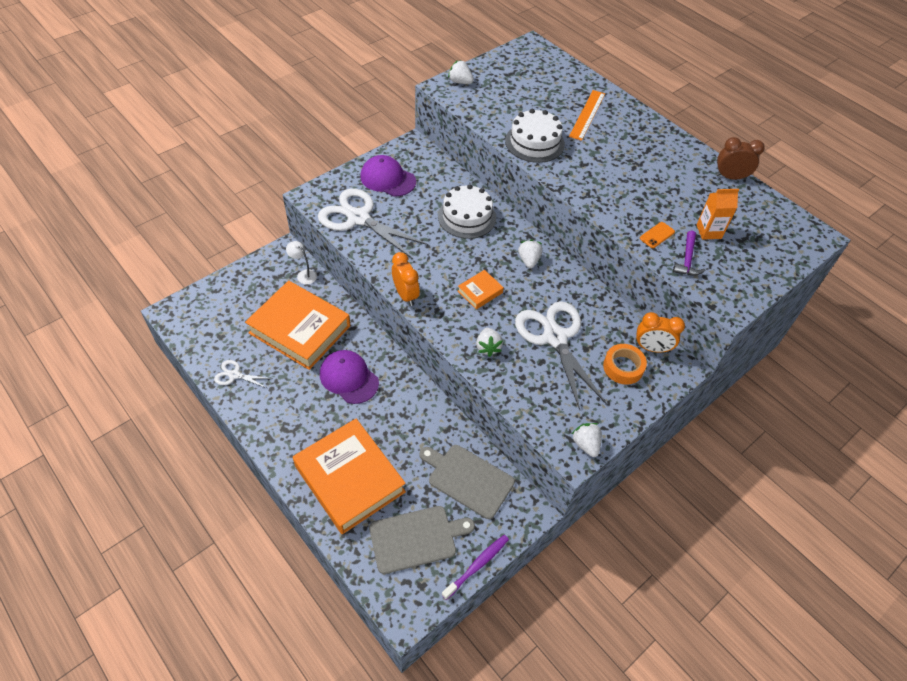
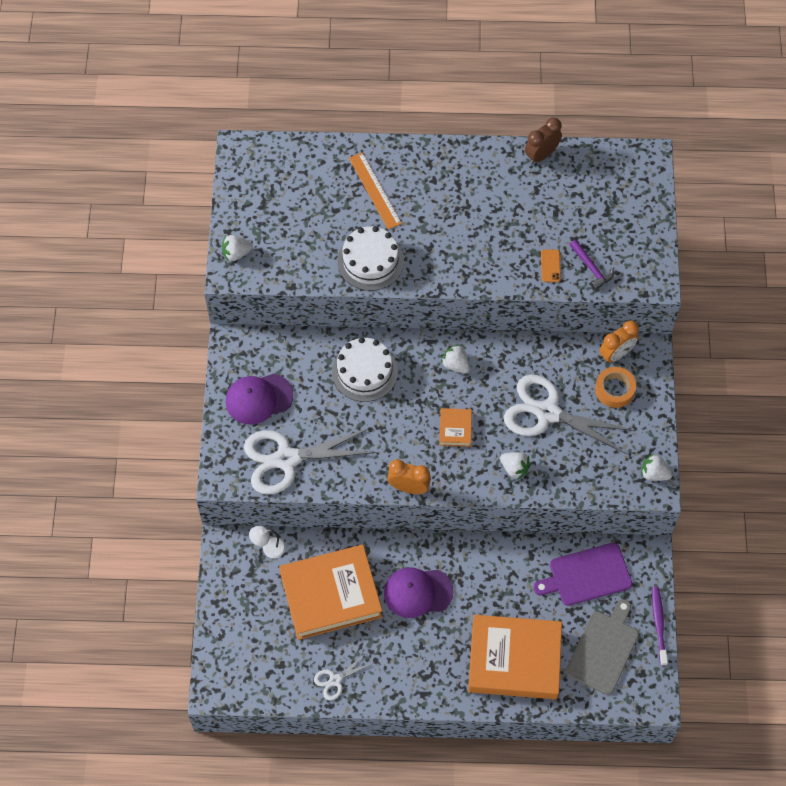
camera: 45 degrees left, 10 degrees up
(468, 479) = (587, 575): grey cutting board -> purple cutting board
(709, 231) = (579, 227): orange carton -> none

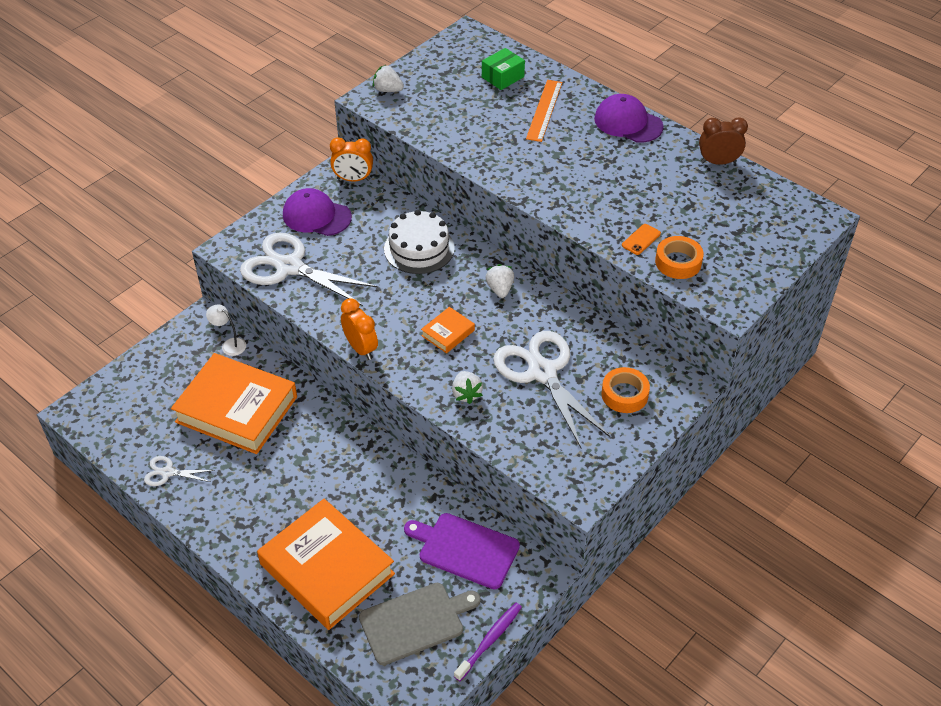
camera: 40 degrees right, 15 degrees down
(312, 178) = (503, 77): none -> green box
(370, 261) = (487, 151): white cake -> none
(417, 592) = (306, 457): purple cap -> purple cap (628, 122)
(591, 268) = (678, 262): purple hammer -> orange tape
(616, 354) = (655, 369): orange clock -> orange clock (353, 179)
(654, 473) = (592, 483): white strawberry -> none

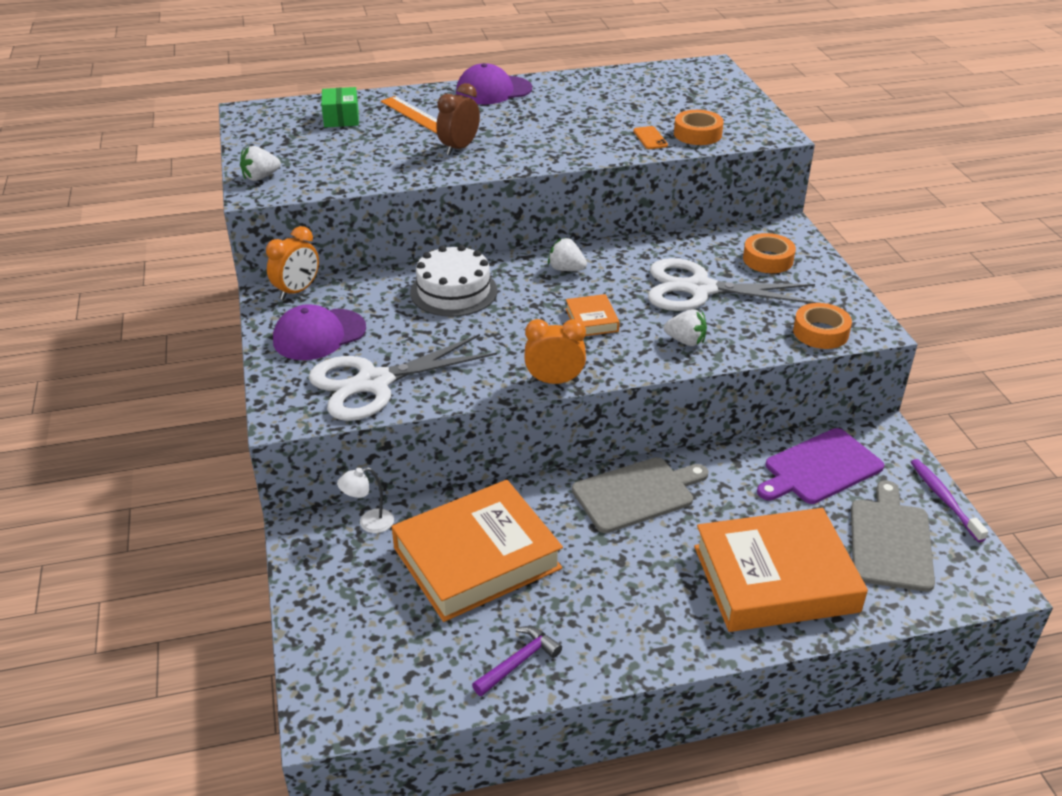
camera: 55 degrees left, 10 degrees down
(167, 472) = (518, 662): white scissors -> purple hammer
(355, 458) = (636, 493): none -> grey cutting board
(547, 466) = (820, 332): none -> orange tape
(718, 162) = (596, 76): brown clock -> brown clock (459, 148)

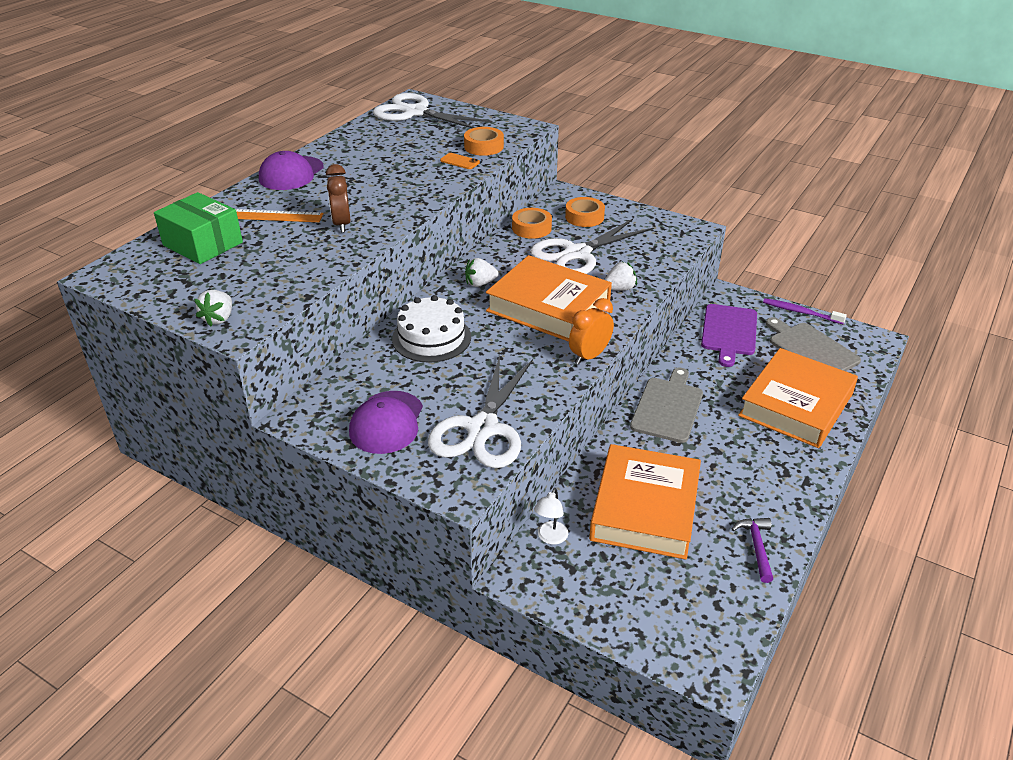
camera: 45 degrees left, 0 degrees up
(297, 291) = (314, 403): orange clock -> none
(341, 118) = (203, 244): green box -> green box, size x1.55
(591, 320) = (548, 306): orange book -> orange book, size x2.32
(689, 78) = (414, 112): none -> white scissors
(820, 332) = (676, 244): orange tape -> orange tape (531, 228)

